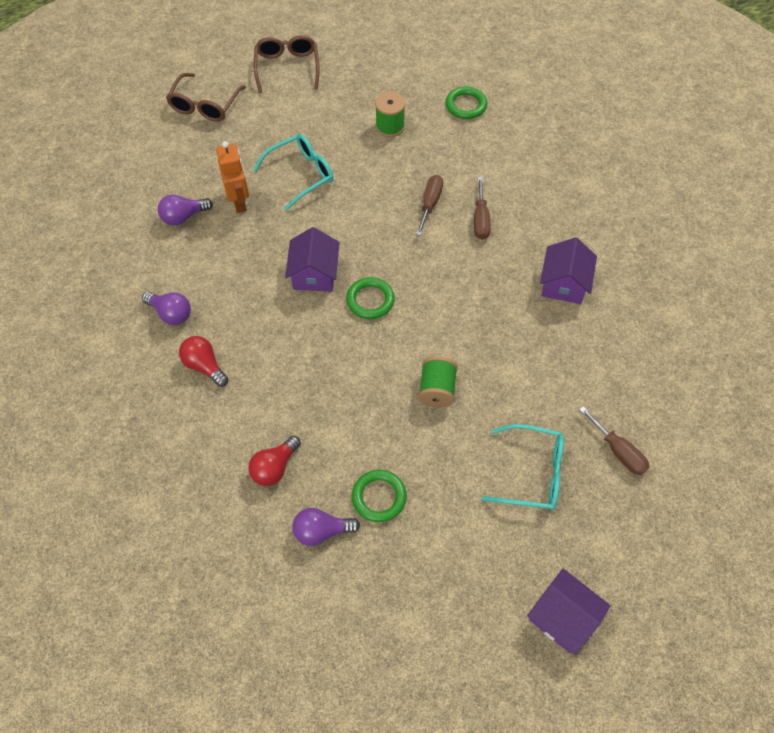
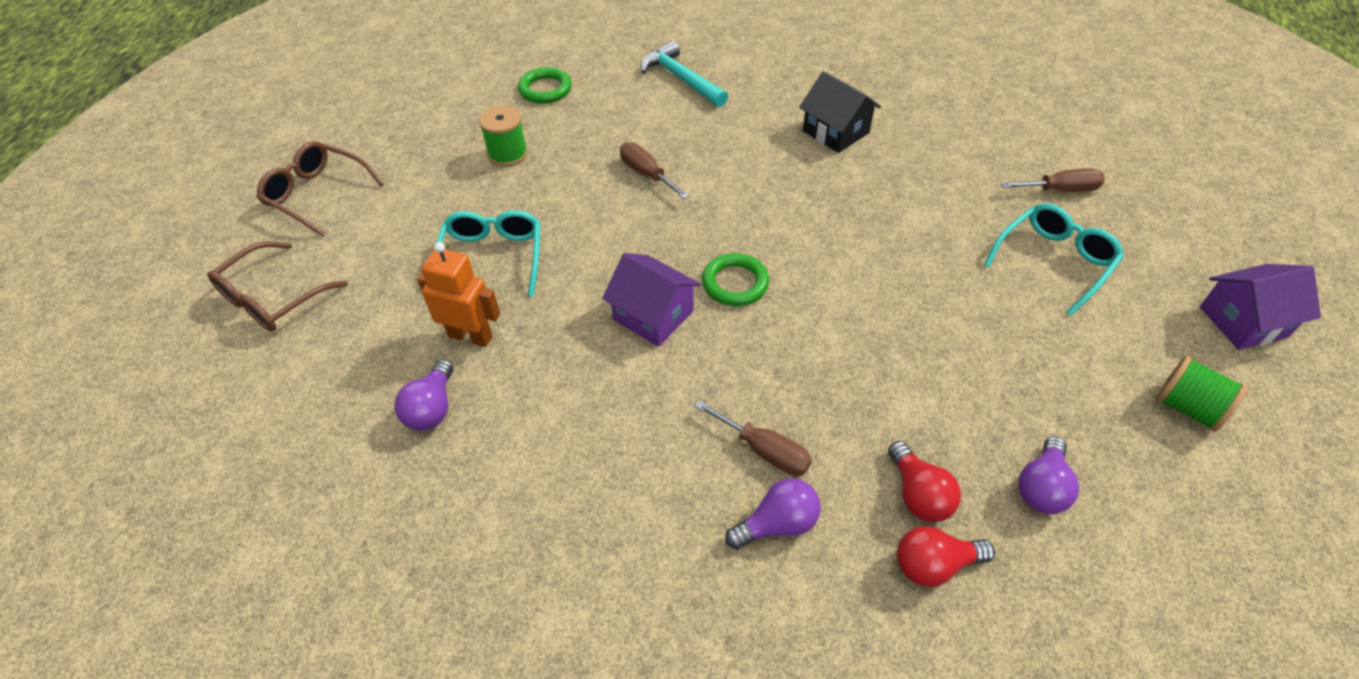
camera: 55 degrees left, 10 degrees down
(171, 313) = (582, 501): purple light bulb -> purple light bulb (777, 524)
(204, 365) = (702, 501): red light bulb -> red light bulb (934, 565)
(205, 105) = (273, 297): brown glasses -> brown glasses turned 75 degrees clockwise
(379, 497) = (1020, 406): green ring -> none
(437, 390) = (901, 285): green spool -> green spool (1187, 408)
(480, 220) = (704, 148): brown screwdriver -> brown screwdriver (764, 451)
(543, 167) = (681, 79): none -> turquoise hammer
(563, 284) = (835, 132): purple house -> black house

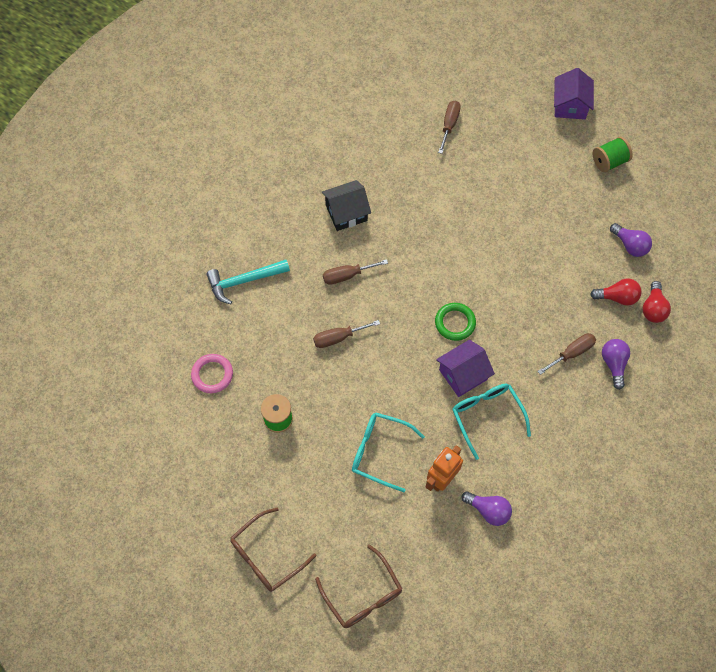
camera: 70 degrees left, 15 degrees up
(545, 89) = (212, 374): green ring -> pink ring
(743, 157) = (347, 275): none -> brown screwdriver
(1053, 262) = (501, 161): turquoise glasses -> turquoise glasses (487, 417)

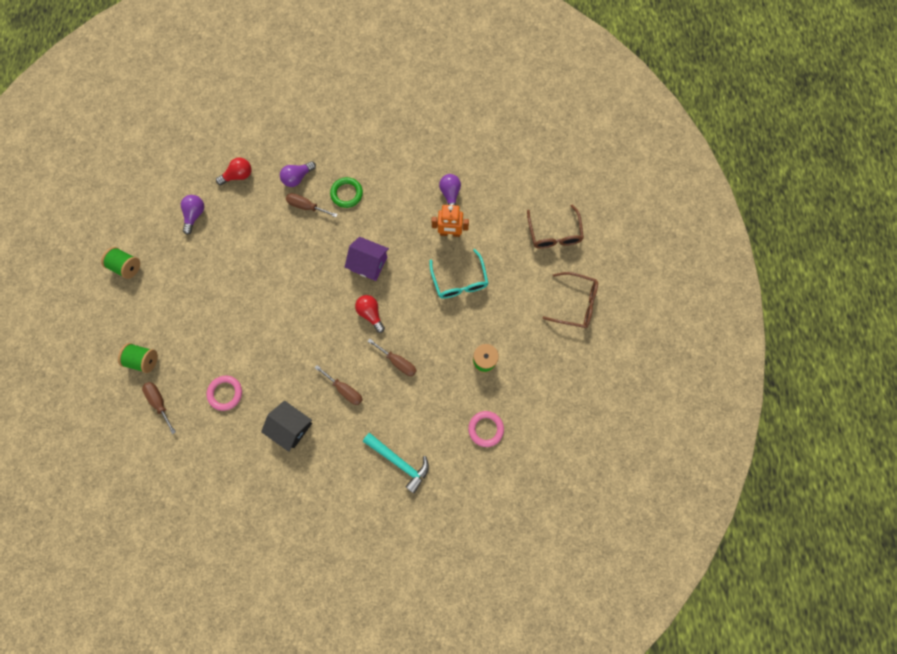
camera: 125 degrees left, 10 degrees up
(362, 594) = (554, 233): brown glasses -> brown glasses turned 150 degrees clockwise
(419, 178) = (225, 393): none -> pink ring
(449, 125) = (159, 402): brown screwdriver -> brown screwdriver turned 75 degrees clockwise
(455, 323) = (333, 292): green ring -> green ring (347, 193)
(487, 417) = (389, 231): turquoise glasses -> none
(500, 131) = (144, 360): none -> green spool
(570, 105) = (86, 323): purple house -> none
(617, 297) = (244, 201): red light bulb -> red light bulb (370, 313)

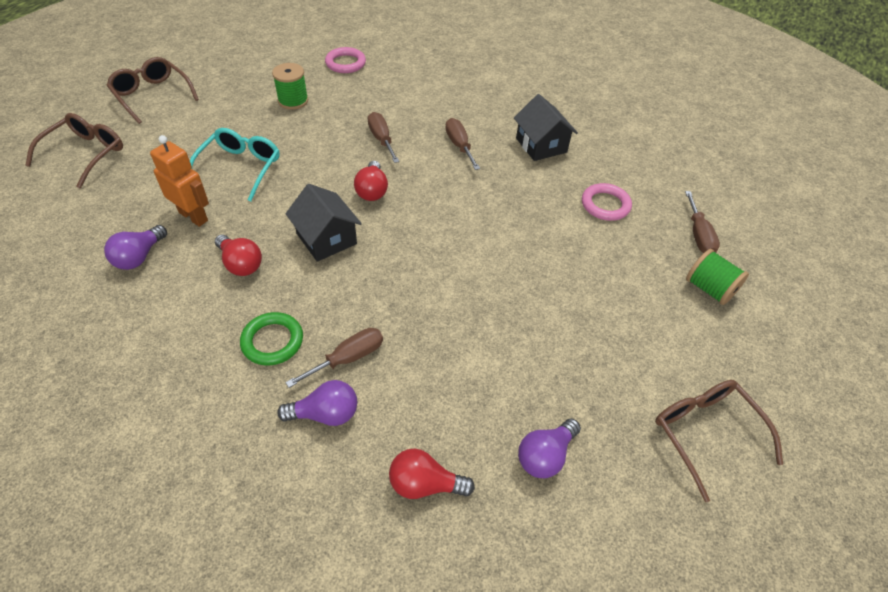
camera: 150 degrees left, 25 degrees down
(127, 266) = (706, 434): green spool -> brown glasses
(306, 206) = (348, 358): brown screwdriver -> brown screwdriver turned 90 degrees counterclockwise
(369, 263) = (326, 239): purple house -> black house
(398, 221) = (241, 264): none -> red light bulb
(399, 462) = (447, 79): turquoise hammer -> none

